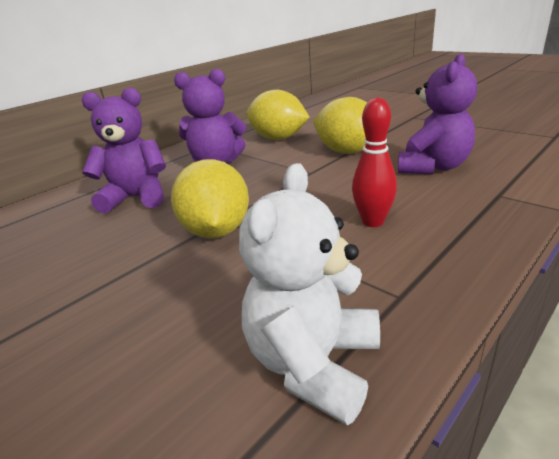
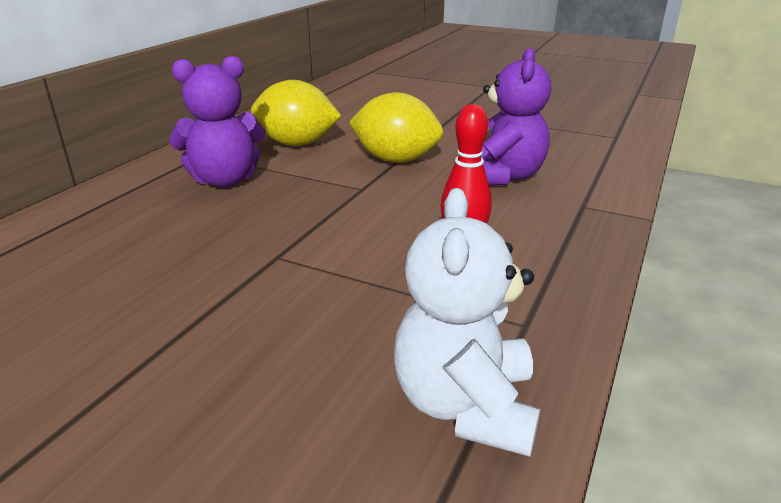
camera: 20 degrees left, 0 degrees up
(136, 198) = (131, 235): purple teddy bear -> none
(216, 231) = (275, 272): yellow lemon -> none

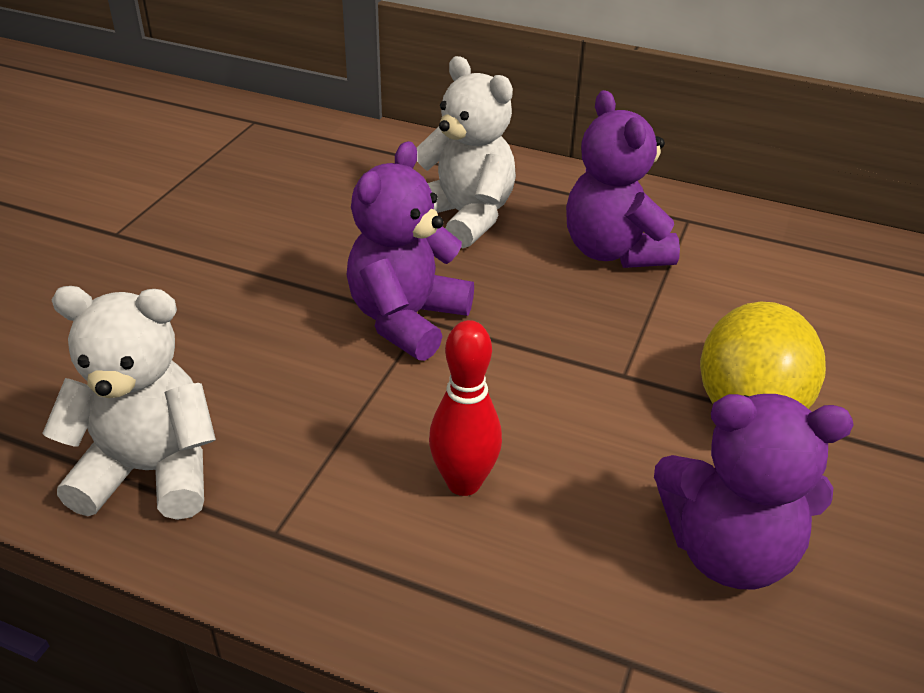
camera: 85 degrees right, 10 degrees up
(133, 233) = (464, 217): none -> white teddy bear
(274, 264) = (407, 320): none -> purple teddy bear
(297, 144) = (768, 295): yellow lemon -> none

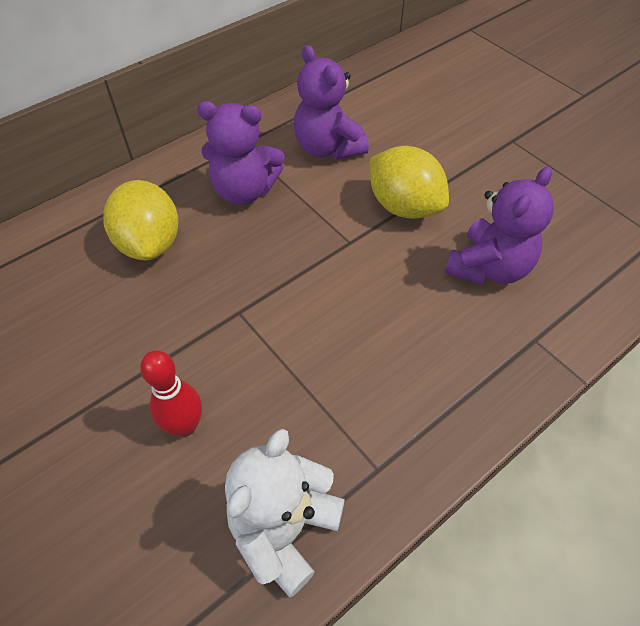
camera: 60 degrees left, 15 degrees up
(407, 320) = (232, 321): purple teddy bear -> purple teddy bear (327, 148)
(463, 482) = (389, 354): red bowling pin -> red bowling pin (185, 426)
(464, 217) = (150, 243): white teddy bear -> yellow lemon

